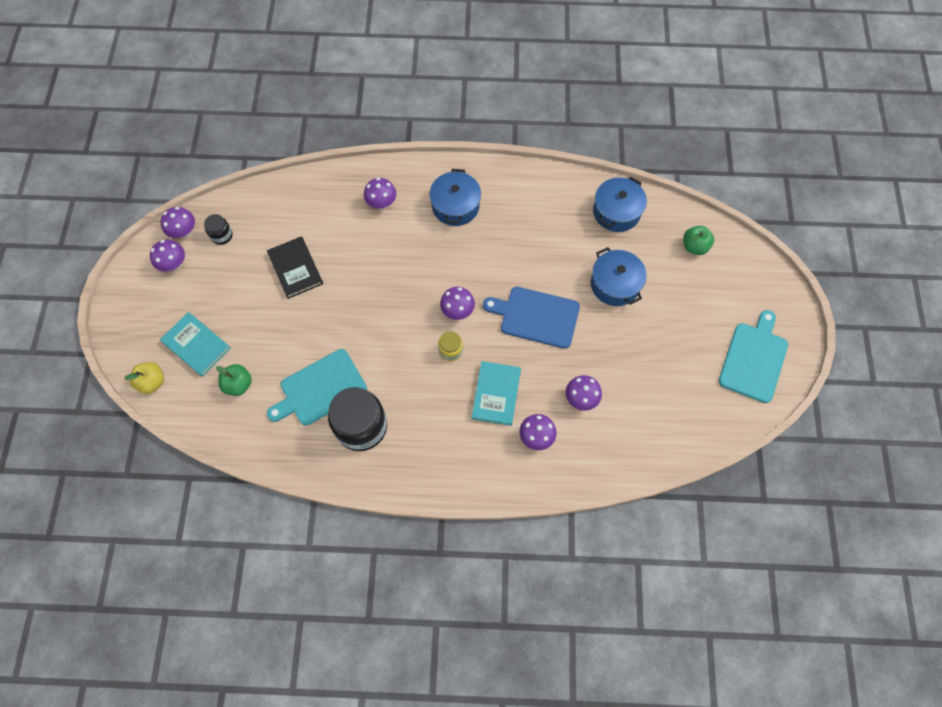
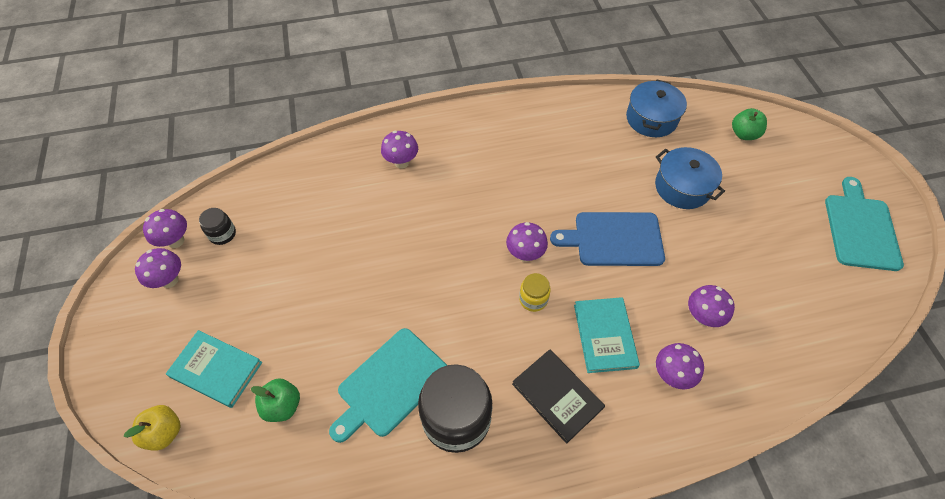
camera: 15 degrees left, 10 degrees down
(295, 269) = (321, 251): black book -> black book (557, 396)
(455, 206) = (483, 148): blue pot -> none

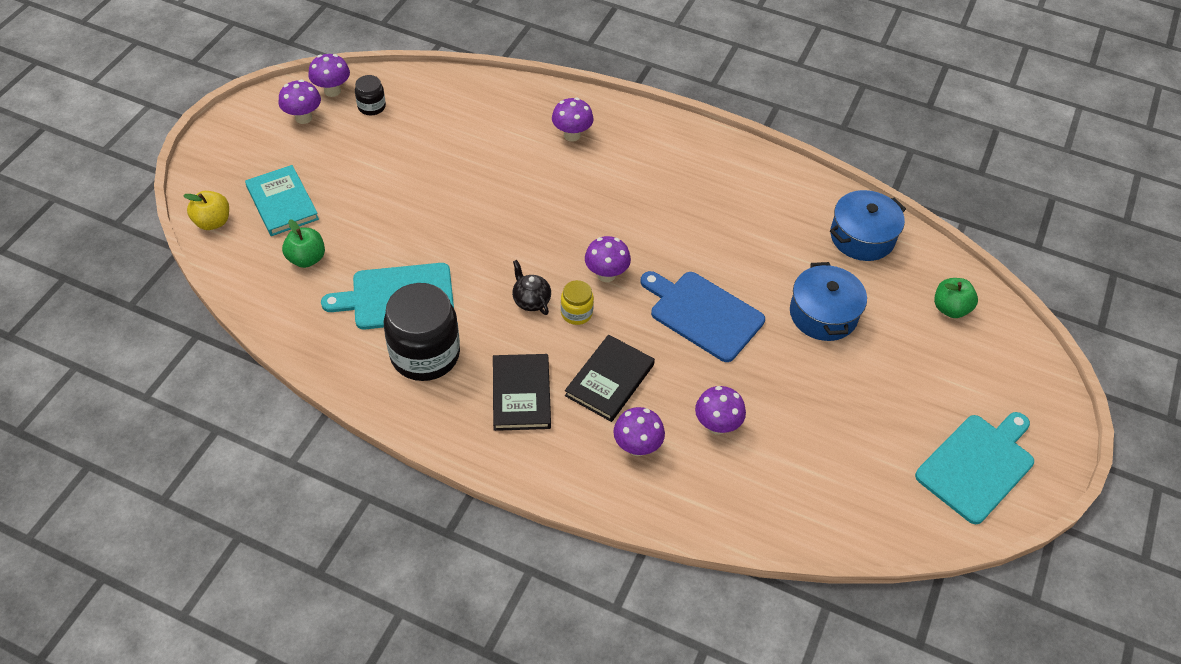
camera: 35 degrees right, 5 degrees down
(493, 313) = (531, 301): none -> black teapot
(604, 336) = (609, 380): turquoise book -> black book

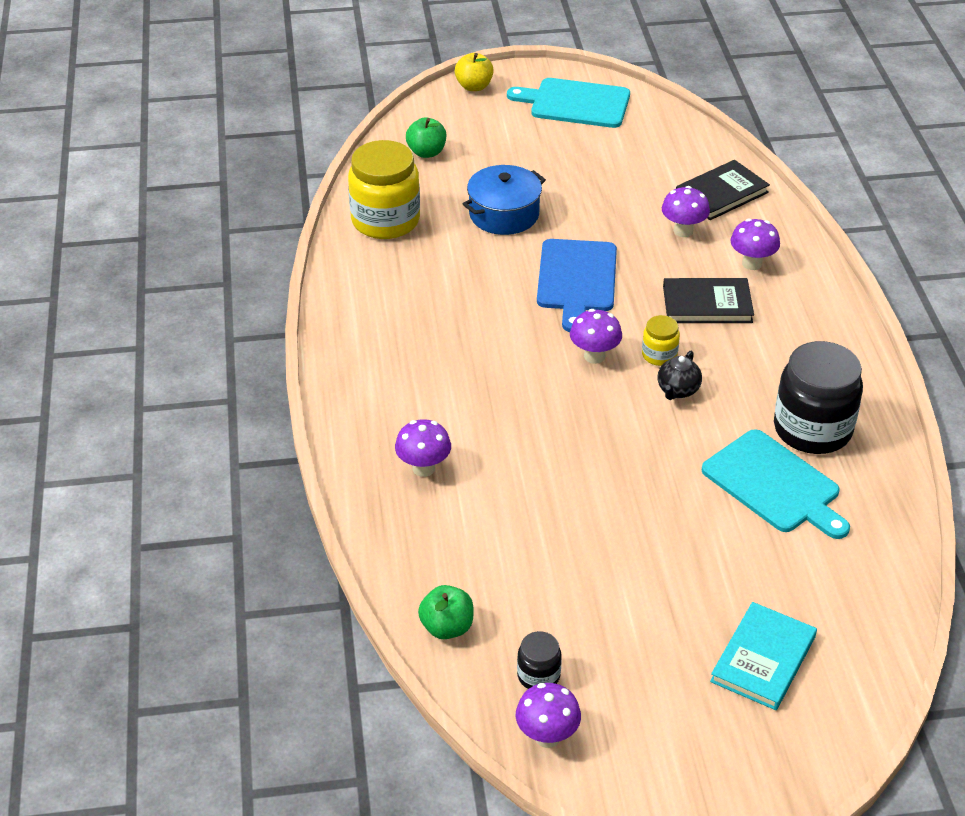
camera: 120 degrees left, 10 degrees down
(213, 222) = (853, 705): yellow apple -> yellow apple (474, 86)
(303, 118) = (620, 734): purple mushroom -> none
(307, 259) = (808, 585): green apple -> green apple (447, 627)
(521, 394) = (781, 348): black book -> black book (721, 193)
(862, 237) = (385, 220): blue pot -> yellow jar

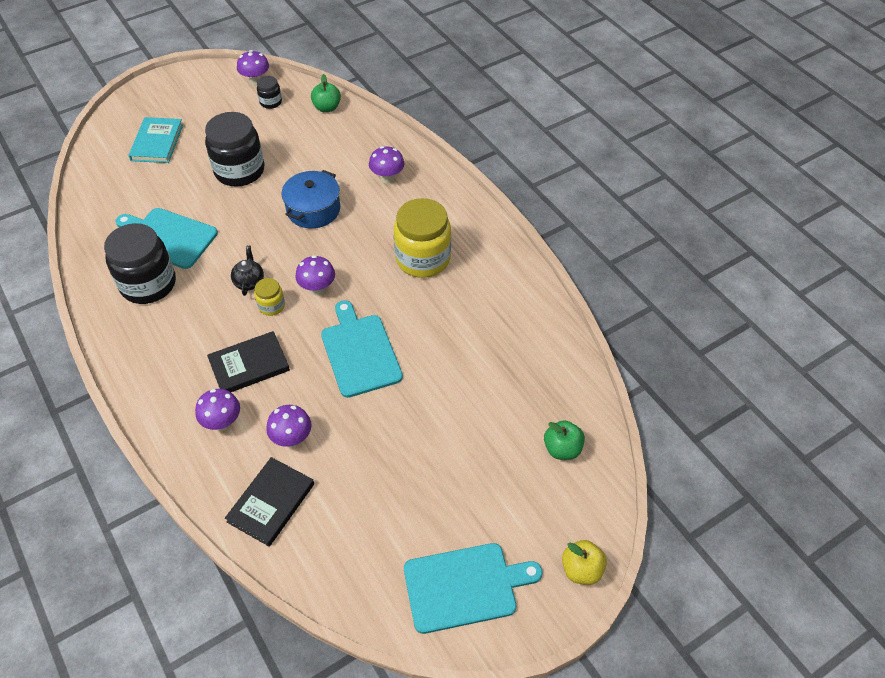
camera: 155 degrees right, 10 degrees up
(385, 220) = (540, 355): yellow jar -> yellow jar (423, 259)
(504, 214) = (451, 399): blue pot -> blue pot (313, 209)
(576, 279) = (360, 352): blue cutting board -> turquoise cutting board
(639, 556) = (239, 171): none -> black jar

